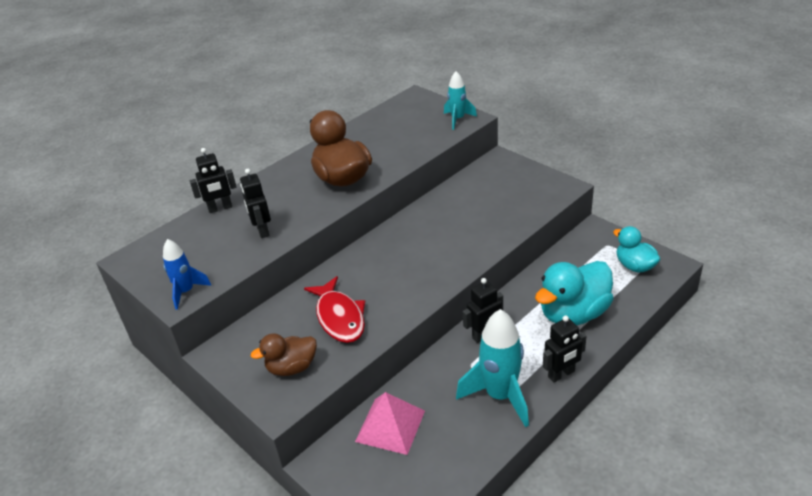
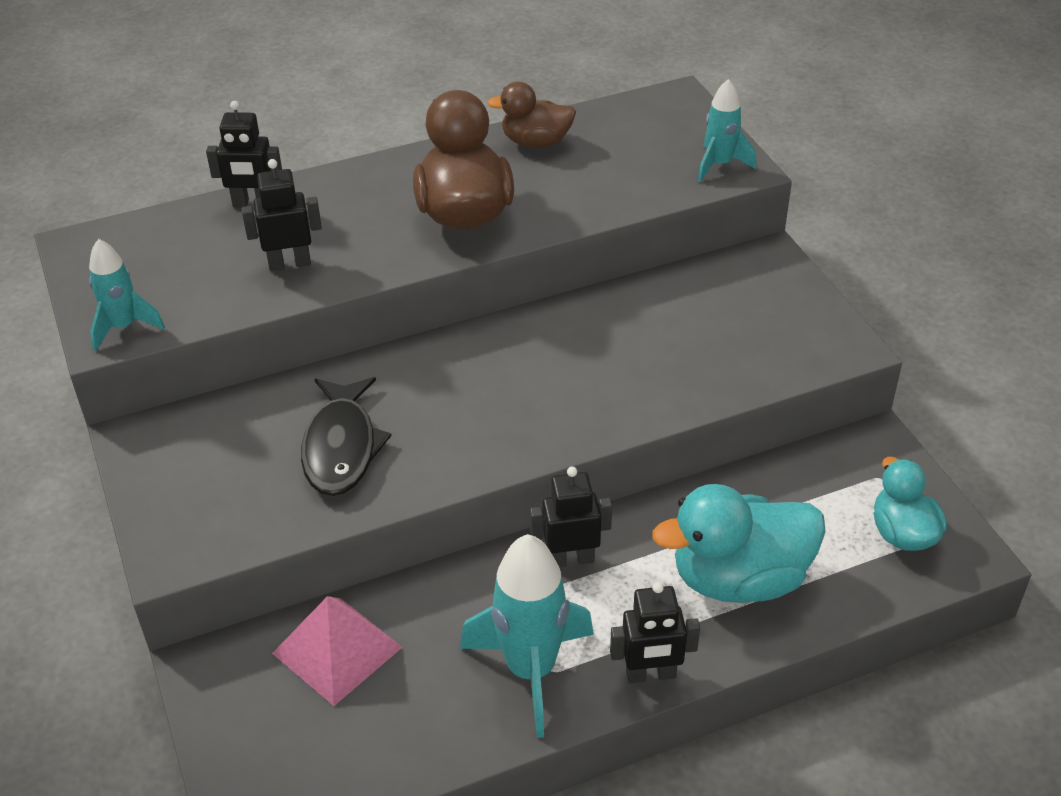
camera: 20 degrees right, 5 degrees up
(186, 292) = (124, 327): blue rocket -> turquoise rocket
(262, 230) = (289, 263): black robot -> black robot turned 75 degrees clockwise
(292, 367) = (225, 502): brown duck -> brown duck (536, 142)
(339, 317) = (341, 447): red fish -> black fish

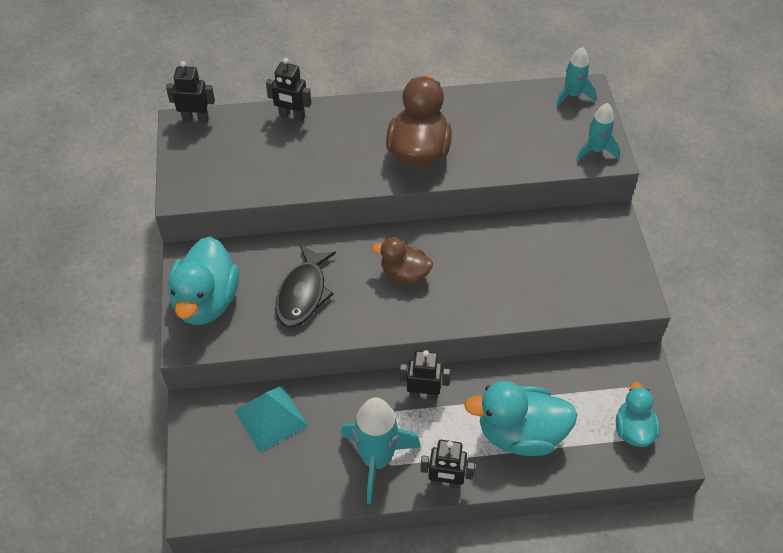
camera: 15 degrees right, 10 degrees up
(124, 327) = (193, 190): turquoise rocket -> turquoise rocket (572, 95)
(186, 491) = (206, 301): none -> turquoise duck
(289, 263) = (301, 166): black robot -> black robot (195, 119)
(337, 650) = (271, 417): pink pyramid -> turquoise pyramid
(536, 142) = (482, 106): brown duck -> brown duck (404, 274)

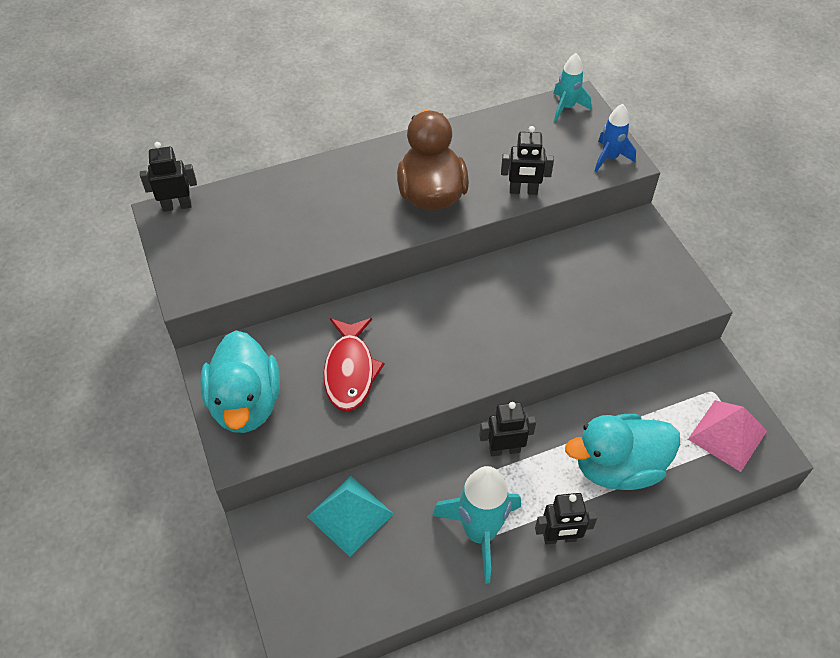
camera: 15 degrees left, 0 degrees up
(292, 116) = (283, 183): black robot -> black robot (523, 191)
(303, 293) = (350, 371): black fish -> red fish
(404, 274) = (451, 326): brown duck -> none
(595, 150) = (609, 158): turquoise rocket -> blue rocket
(633, 430) = (727, 435): turquoise duck -> pink pyramid

